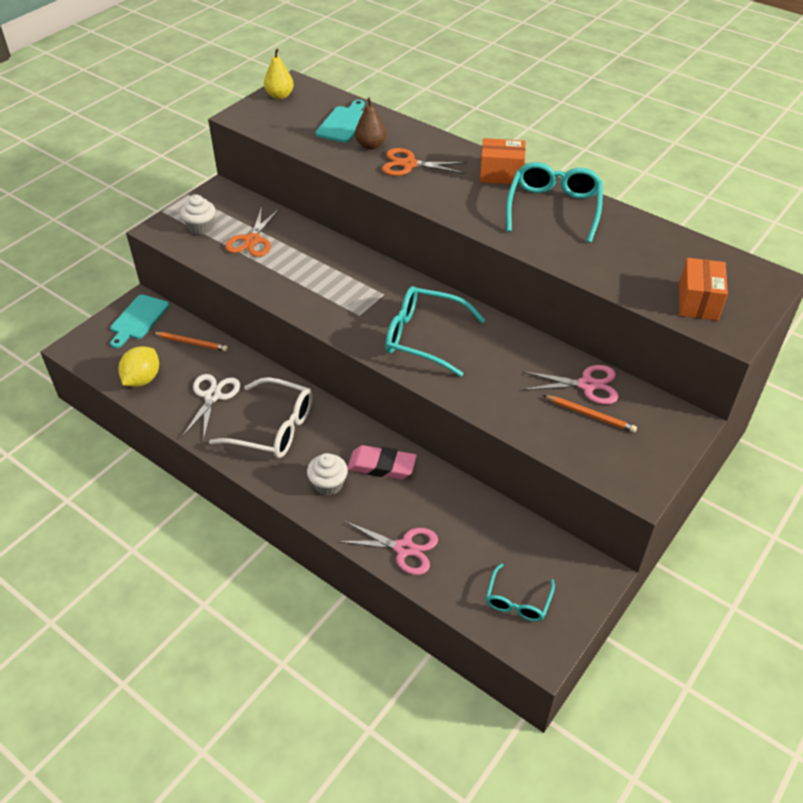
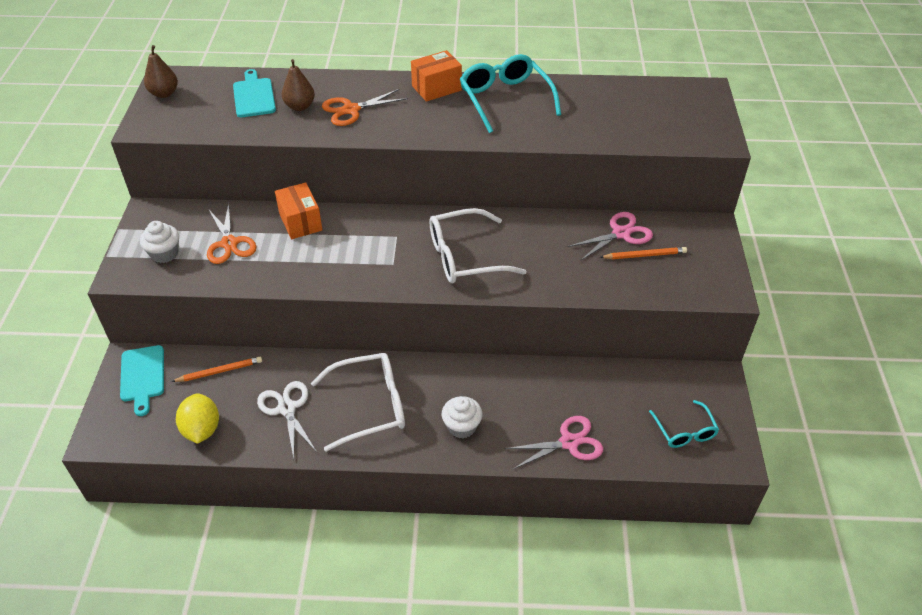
camera: 35 degrees left, 0 degrees up
(279, 96) = (164, 93): yellow pear -> brown pear
(382, 466) = (490, 387): pink eraser -> none
(424, 337) = (465, 257): turquoise glasses -> white glasses
(698, 302) = (676, 127): orange box -> orange box (300, 222)

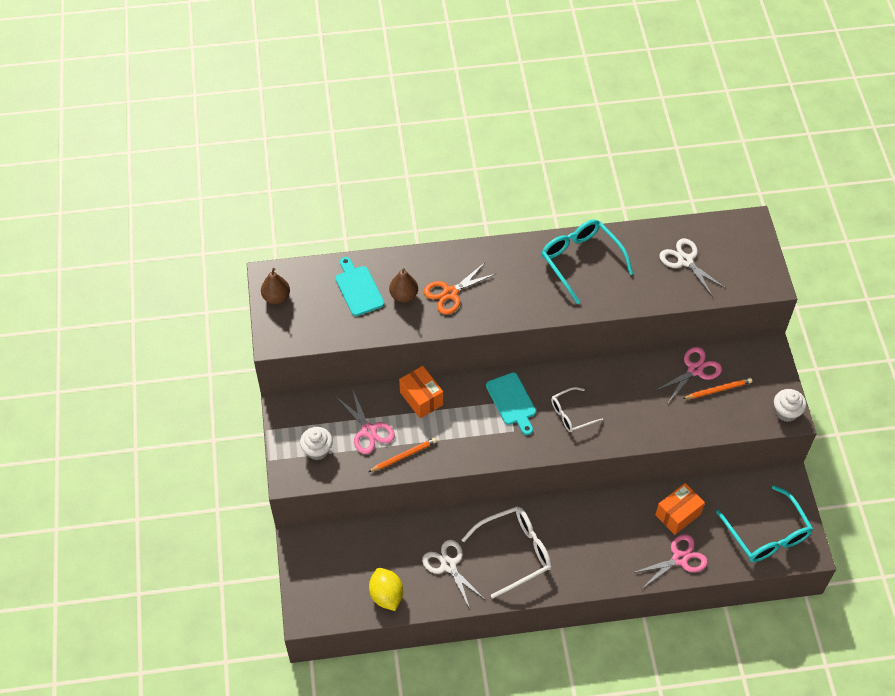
camera: 10 degrees left, 10 degrees up
(142, 376) = (318, 555): turquoise cutting board -> turquoise cutting board (512, 401)
(219, 371) = (380, 540): orange pencil -> orange pencil (404, 456)
(229, 243) = (368, 431): orange scissors -> pink scissors
(436, 88) = (517, 255): orange box -> orange box (678, 514)
(462, 426) = (593, 558): white cupcake -> white cupcake (786, 412)
(465, 257) = (571, 414): white glasses -> white glasses, size x0.59
(624, 111) = (685, 261): none -> white scissors
(684, 431) = (767, 534): turquoise glasses -> turquoise glasses, size x1.70

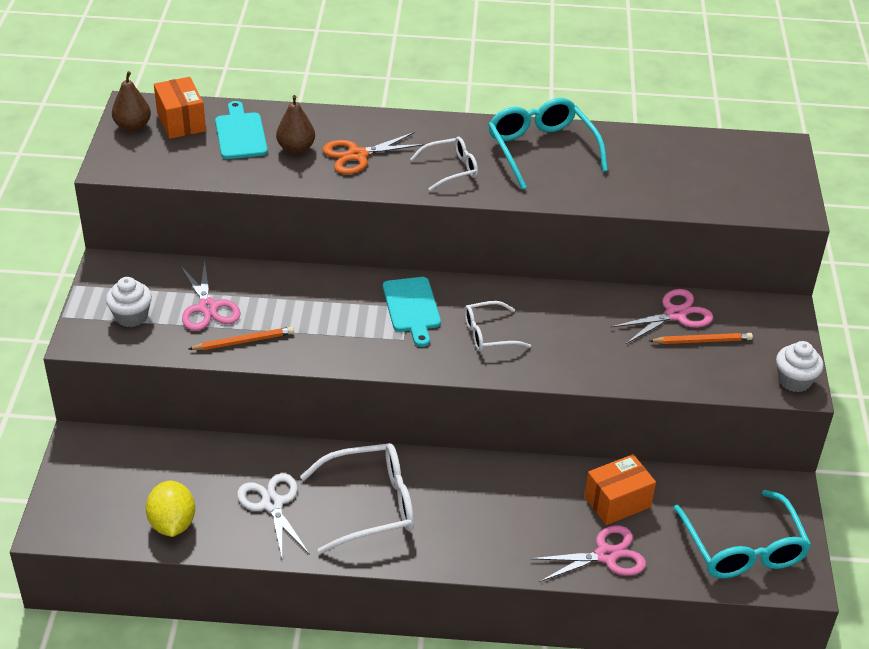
camera: 10 degrees right, 15 degrees down
(421, 398) = (291, 285): orange box -> orange box (181, 122)
(521, 293) = (451, 169): none -> white glasses
(685, 261) = (683, 170): white scissors -> none

